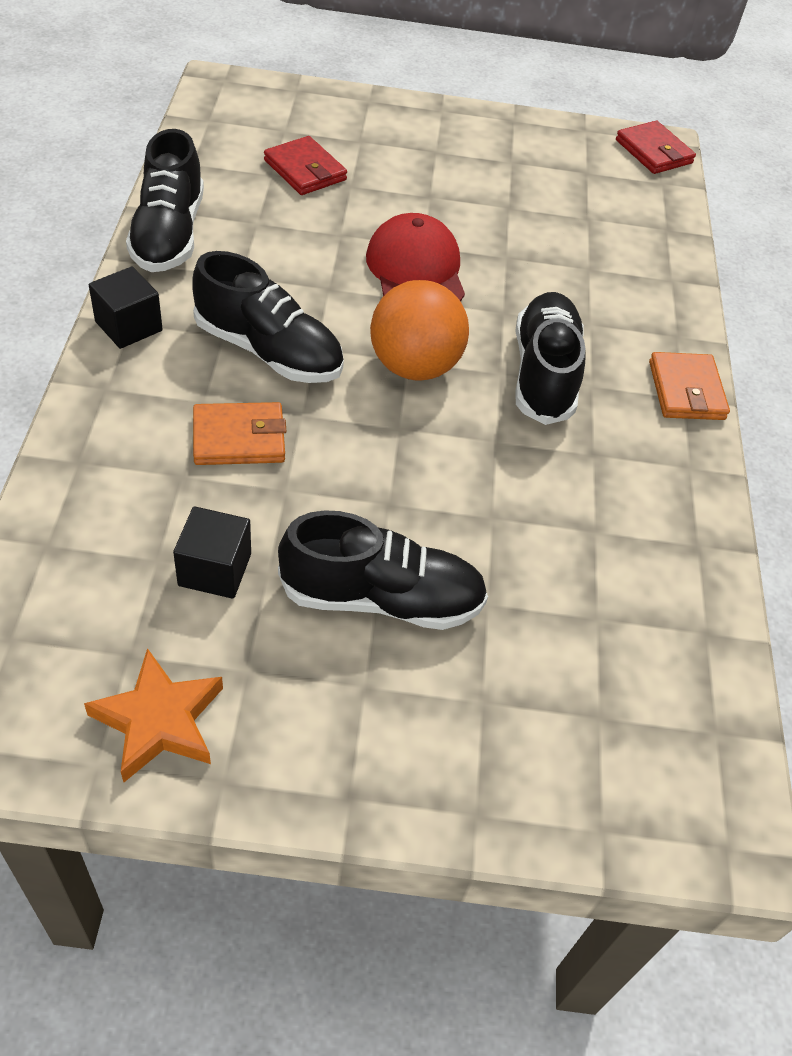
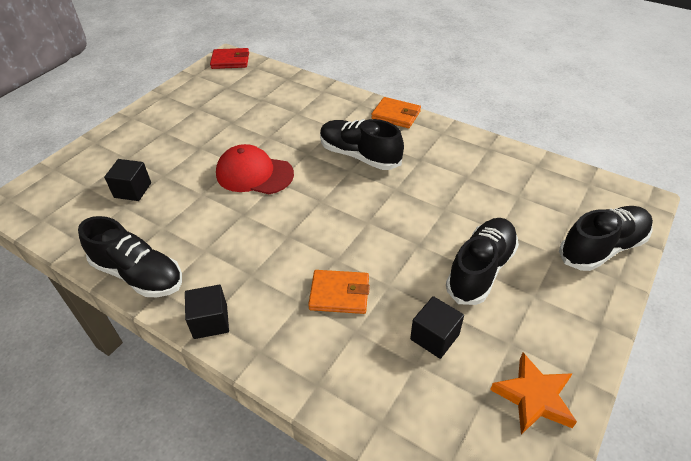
camera: 55 degrees left, 5 degrees down
(239, 438) = (339, 294): orange wallet -> orange wallet turned 75 degrees clockwise
(269, 351) = (277, 257): black shoe -> black shoe (602, 248)
(305, 170) = (132, 190): red wallet -> black cube
(414, 366) = (326, 200): orange ball -> none

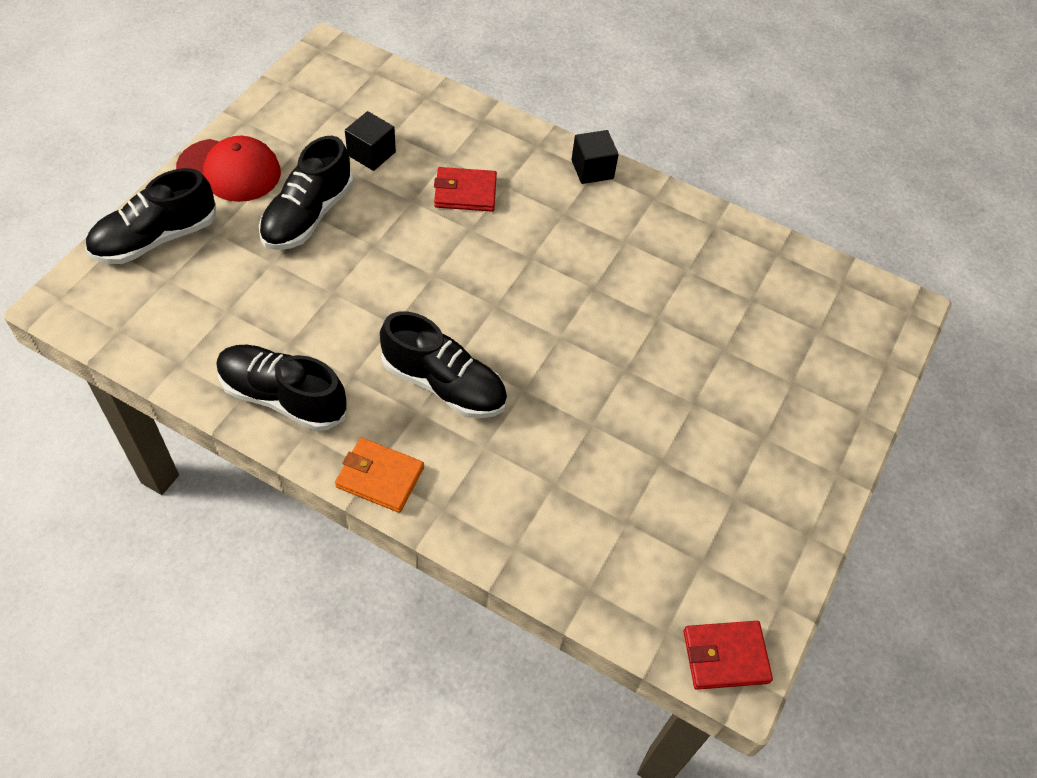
camera: 170 degrees right, 10 degrees up
(132, 190) = (753, 324): black cube -> none
(138, 274) = (687, 215): black shoe -> black shoe (283, 397)
(254, 174) = (595, 351): red cap -> red cap (229, 170)
(339, 294) = (465, 192): orange wallet -> red wallet
(534, 397) = (293, 109): orange star -> none

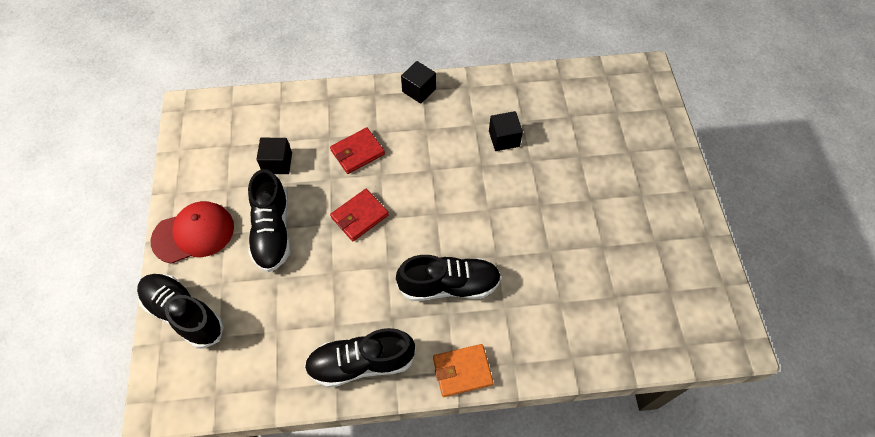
camera: 30 degrees left, 5 degrees up
(155, 238) = (184, 314): black shoe -> black shoe turned 105 degrees clockwise
(646, 276) = (504, 138): none -> black cube
(725, 657) = (724, 337): red wallet -> red wallet (360, 216)

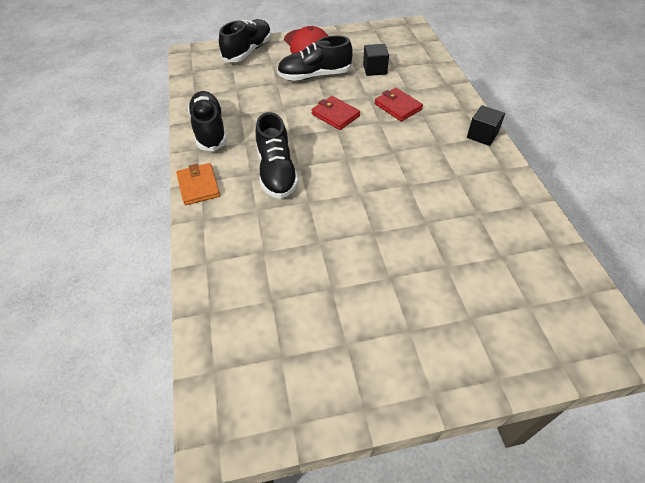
camera: 85 degrees right, 10 degrees down
(504, 138) = (447, 199): black cube -> none

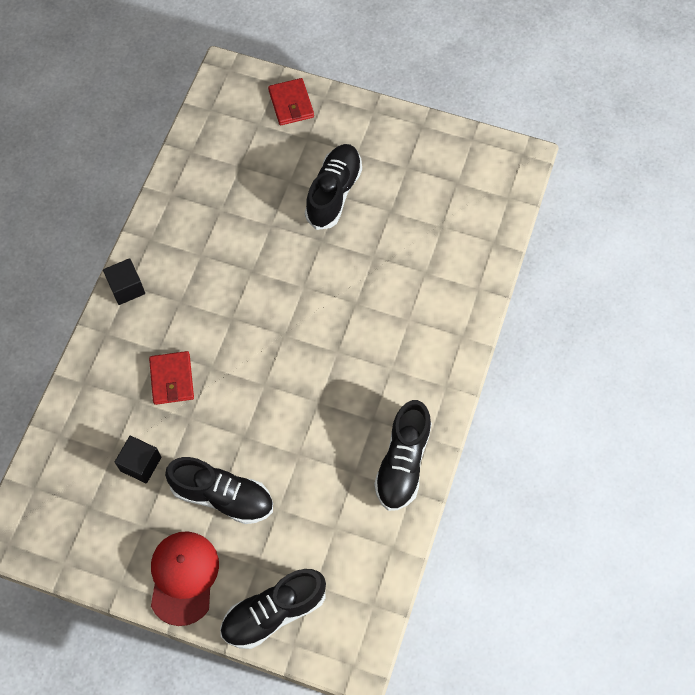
camera: 150 degrees left, 15 degrees up
(198, 186) = (450, 381): orange wallet -> none
(277, 172) = (364, 356): black shoe -> black shoe (334, 193)
(335, 115) = (249, 406): red wallet -> red wallet (291, 104)

